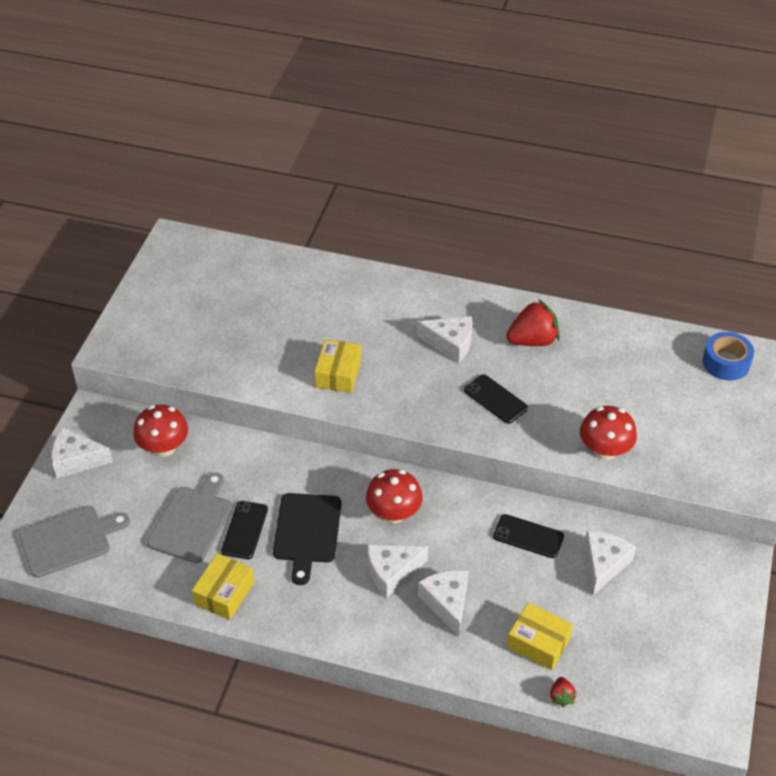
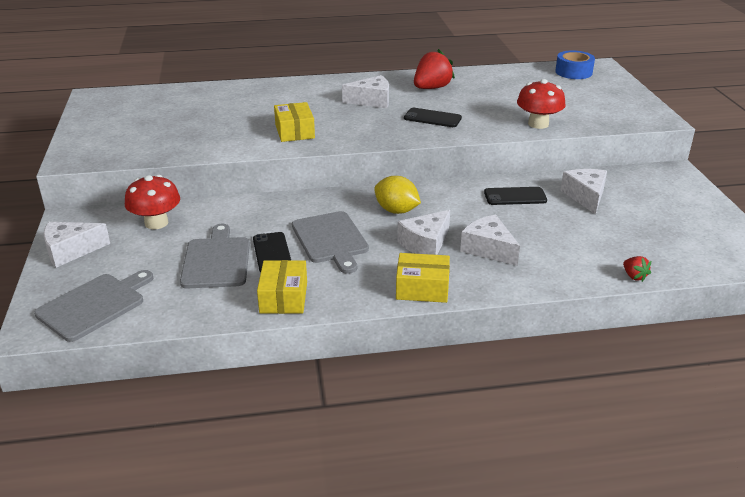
camera: 25 degrees left, 15 degrees down
(307, 532) = (331, 240): black cutting board -> grey cutting board
(394, 513) = (396, 210): red mushroom -> yellow lemon
(538, 643) = (583, 251): yellow box -> yellow box (422, 288)

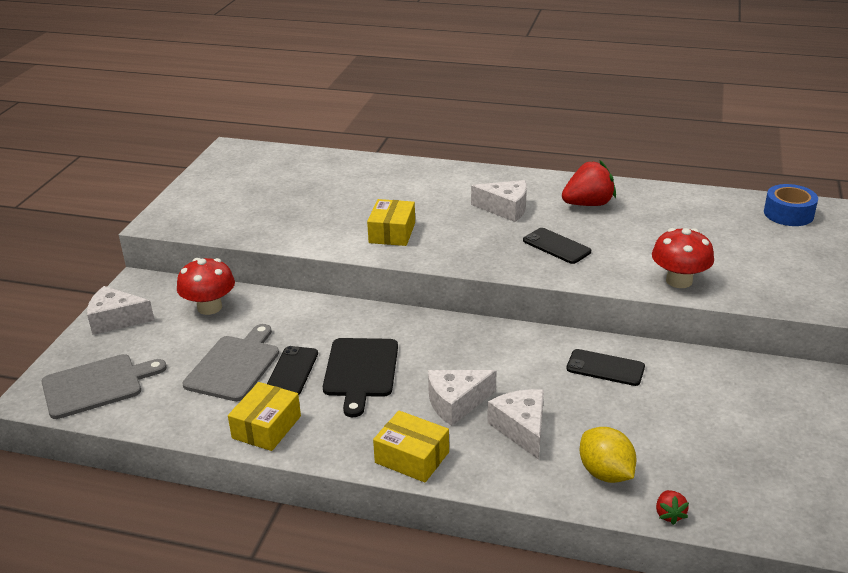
camera: 25 degrees right, 0 degrees up
(331, 240) = (361, 371): grey cutting board -> black cutting board
(396, 210) = (455, 352): yellow lemon -> yellow lemon (605, 473)
(585, 196) = (694, 389): white cheese -> none

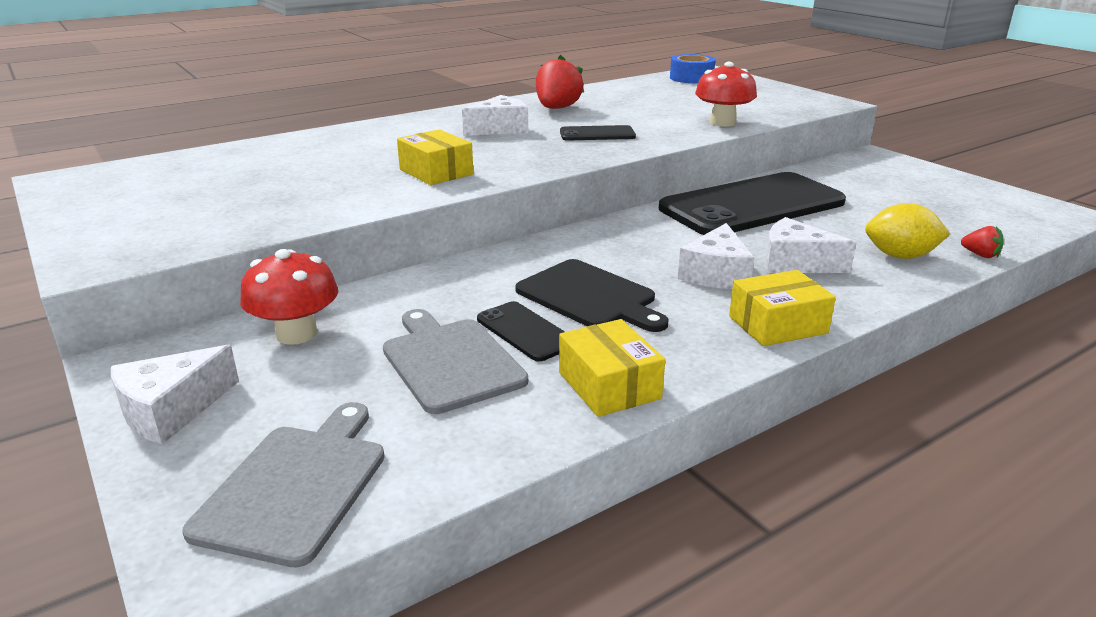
camera: 50 degrees left, 5 degrees down
(605, 368) = (752, 205): black phone -> black phone, size x2.31

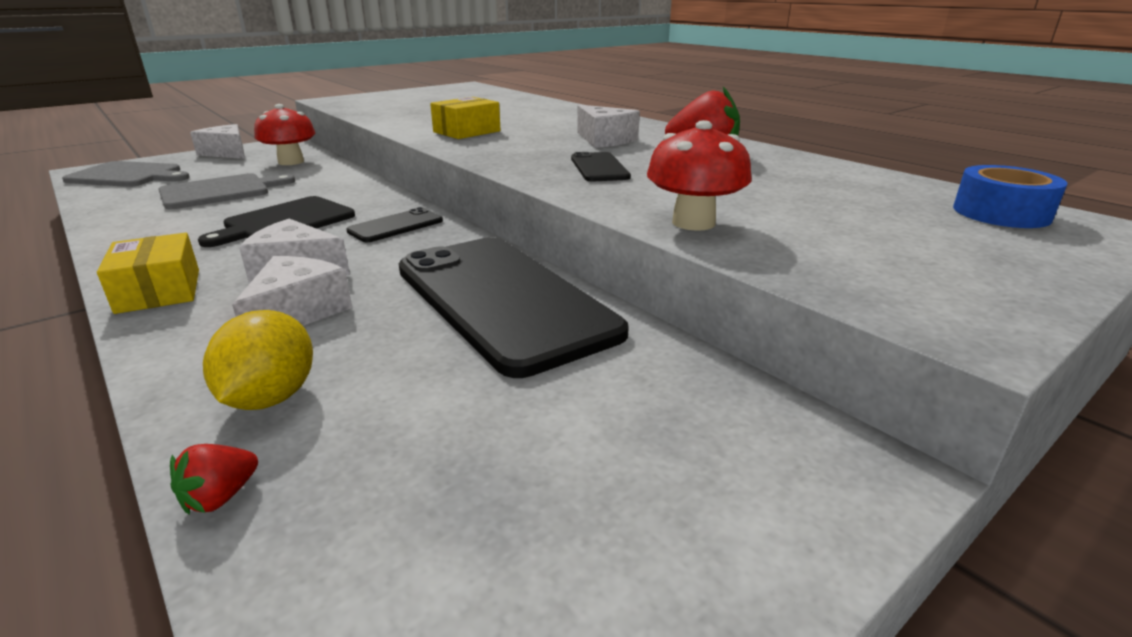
camera: 85 degrees right, 0 degrees up
(525, 331) = (242, 206): black phone -> black phone (396, 226)
(609, 385) = (137, 229): yellow box -> none

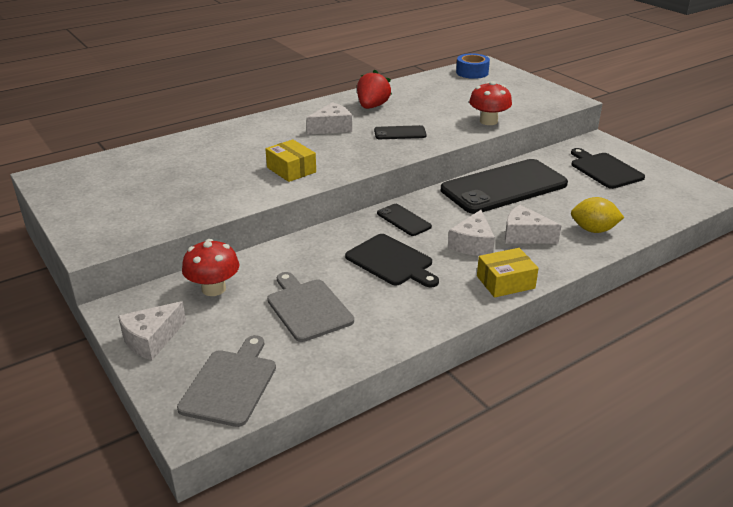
camera: 85 degrees left, 5 degrees up
(220, 497) = (645, 229): red strawberry -> none
(625, 458) = (604, 169): none -> black cutting board

